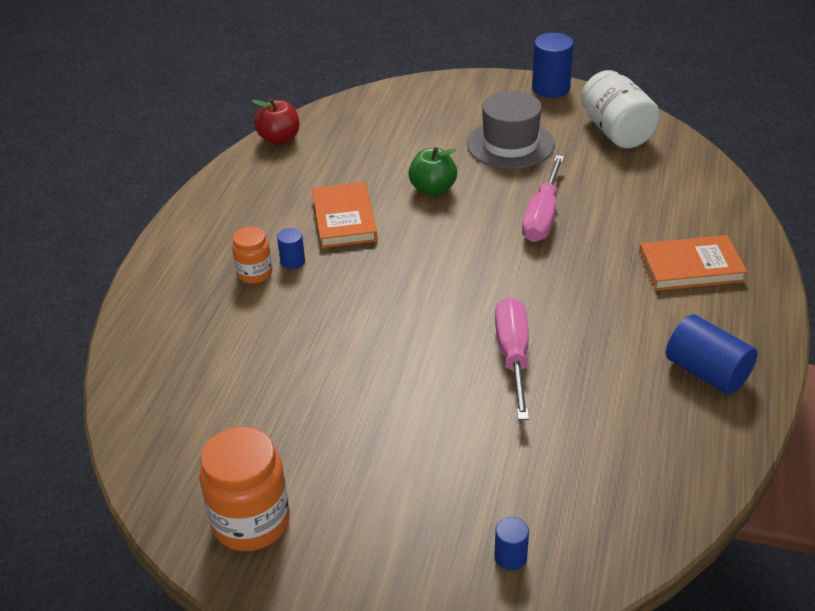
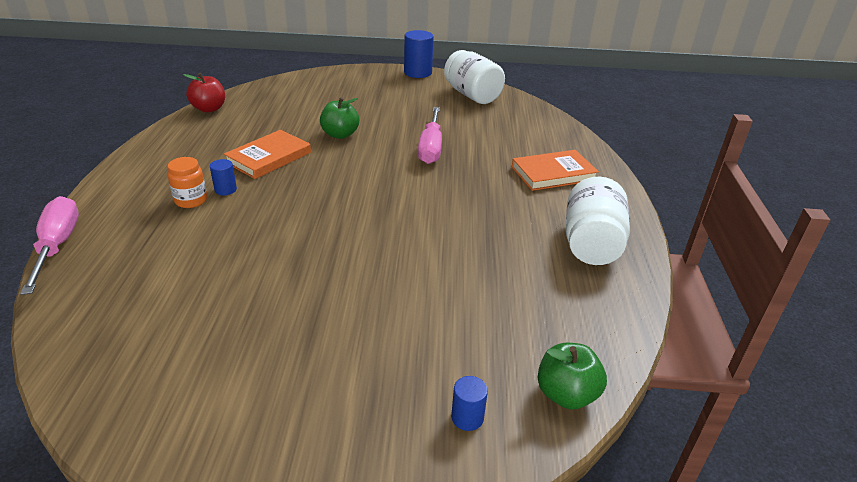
camera: 15 degrees left, 5 degrees down
(251, 522) = (194, 418): orange jar -> none
(344, 219) = (269, 157): orange book -> orange book turned 60 degrees clockwise
(510, 144) = (395, 105): grey hat -> none
(513, 355) = (430, 244): pink screwdriver -> pink screwdriver (58, 245)
(619, 547) = (566, 394): none -> green apple
(707, 372) = (591, 244): blue cylinder -> white jar

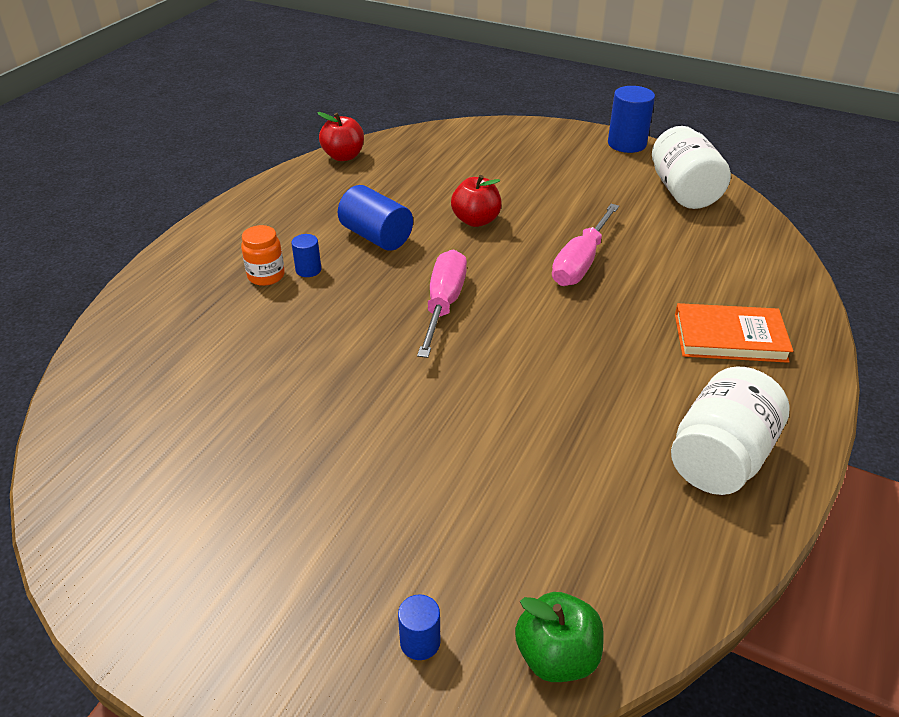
camera: 25 degrees right, 5 degrees up
(58, 245) = (116, 300): pink screwdriver -> pink screwdriver (444, 304)
(269, 157) = (376, 236): orange book -> blue cylinder
(340, 134) = (476, 220): green apple -> red apple

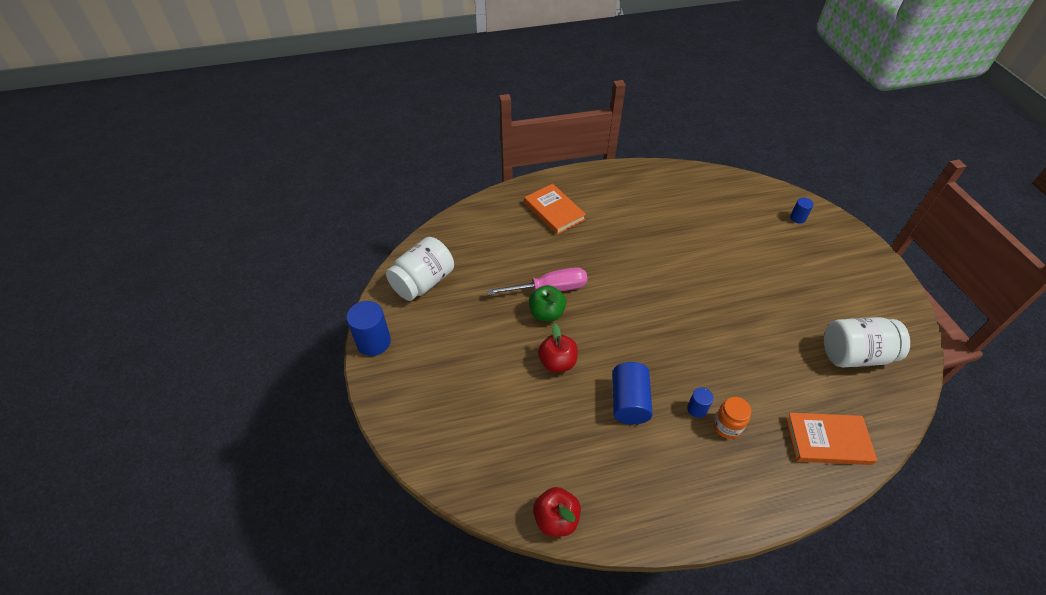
camera: 130 degrees left, 10 degrees up
(149, 328) = (827, 440): none -> orange book
(444, 304) = (648, 322): pink screwdriver -> none
(557, 656) = (758, 189): green apple -> green apple (546, 313)
(720, 458) = (632, 187): white jar -> white jar (854, 354)

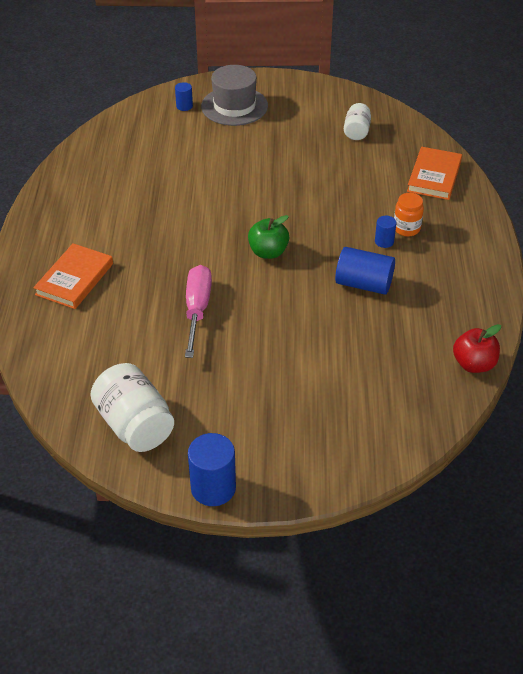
camera: 75 degrees left, 5 degrees down
(546, 313) = (231, 320): green apple -> green apple (268, 252)
(554, 211) = (74, 279): orange book -> orange book turned 45 degrees counterclockwise
(557, 362) = (300, 325): red apple -> none
(823, 251) = (234, 106): none -> grey hat
(854, 354) = (356, 131): white jar -> white jar, size x0.58

